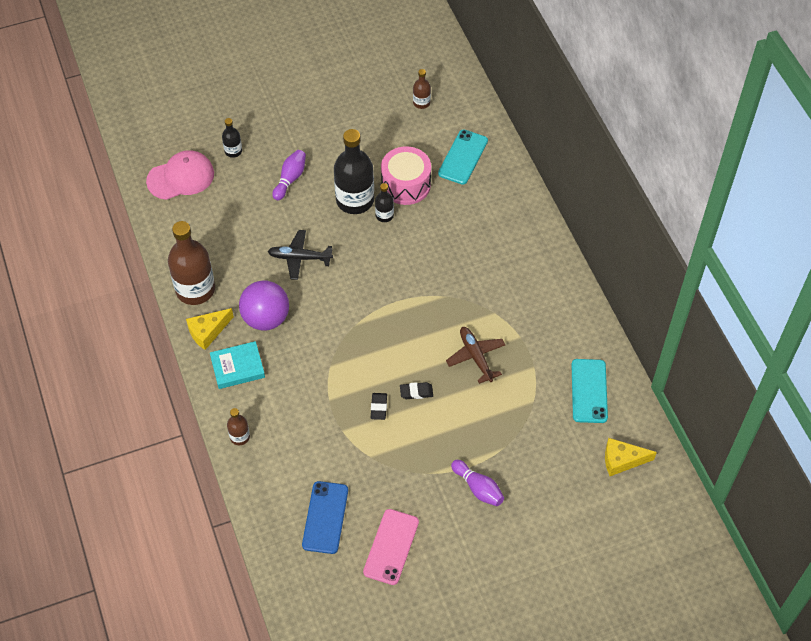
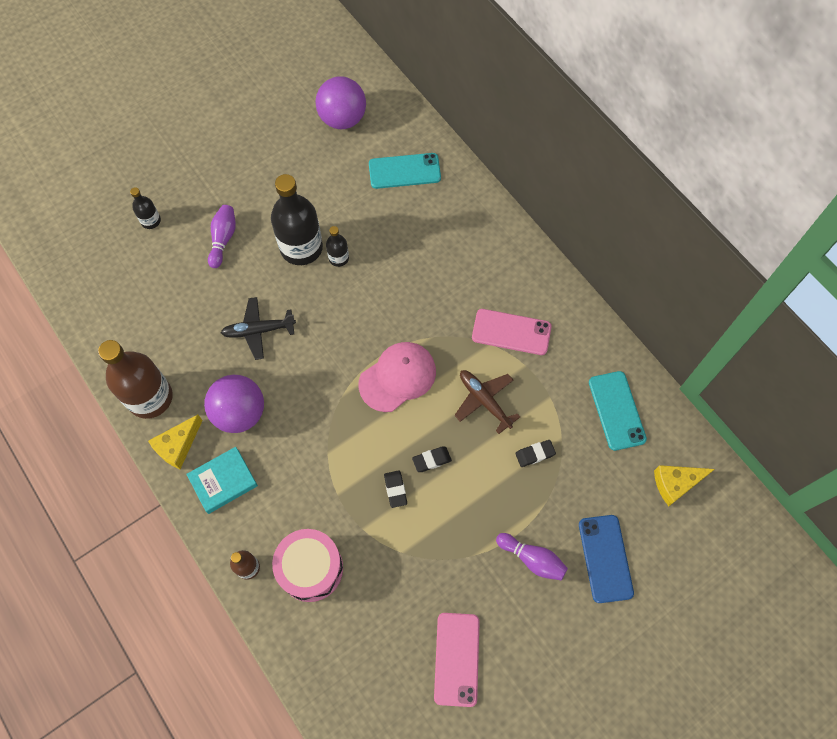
camera: 15 degrees left, 10 degrees up
(181, 177) = (99, 265): pink cap -> pink cap (397, 377)
(325, 517) = (372, 642): blue phone -> blue phone (605, 558)
(406, 184) = (352, 217): pink drum -> pink drum (310, 568)
(421, 103) = (342, 119): brown bottle -> purple ball
(463, 157) = (404, 171): turquoise phone -> turquoise phone turned 75 degrees clockwise
(506, 408) = (535, 454): none -> black eraser
(516, 308) = (511, 332): none -> pink phone

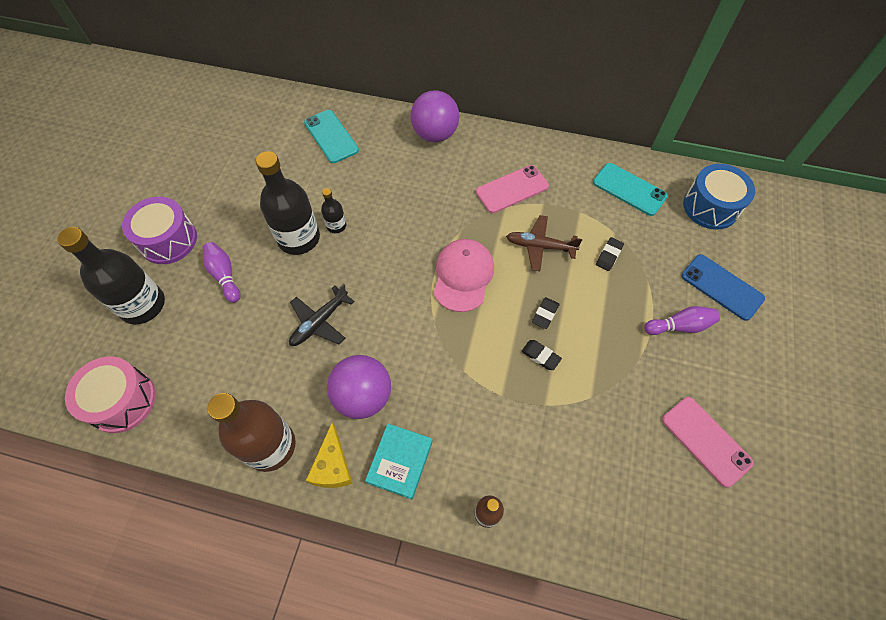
camera: 40 degrees left, 5 degrees down
(151, 221) = (143, 305): black bottle -> black bottle, size x2.11
(207, 178) = (168, 240): none -> purple drum
(310, 568) = (537, 469): pink drum -> pink drum (122, 401)
(342, 119) = (248, 131): purple ball -> purple ball (435, 134)
(404, 171) = (331, 136): turquoise phone -> turquoise phone turned 75 degrees counterclockwise
(675, 483) = (710, 207): yellow cheese -> blue drum

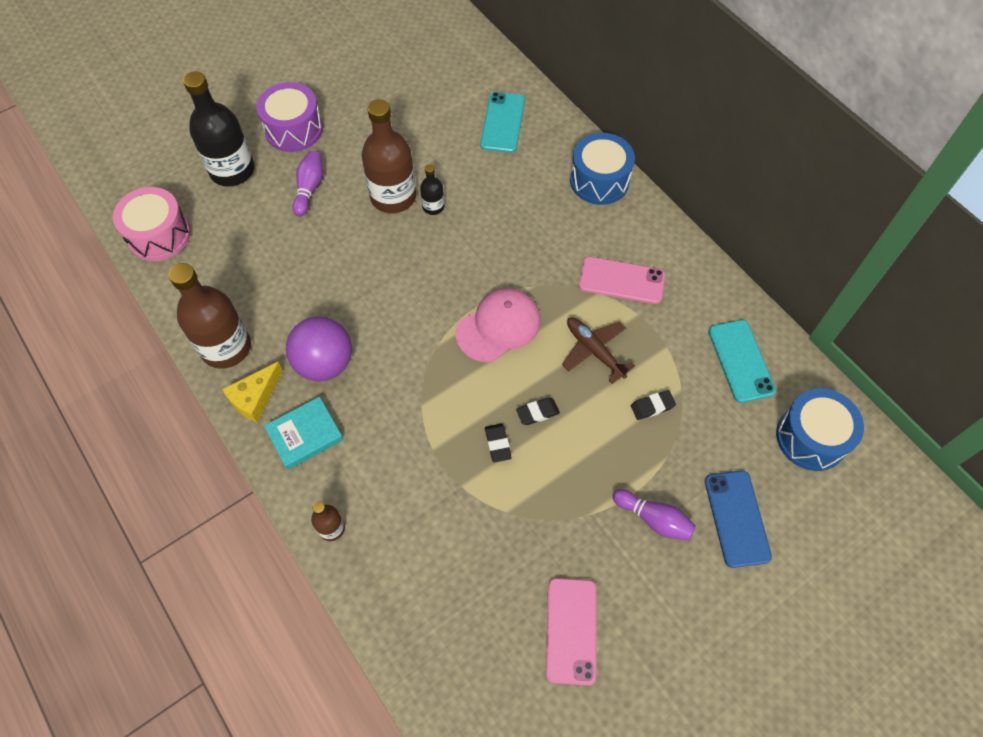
camera: 40 degrees right, 0 degrees up
(299, 238) = (393, 197): black bottle -> brown bottle
(320, 322) = (346, 279): black plane -> none
(435, 134) = (599, 180): purple ball -> blue drum

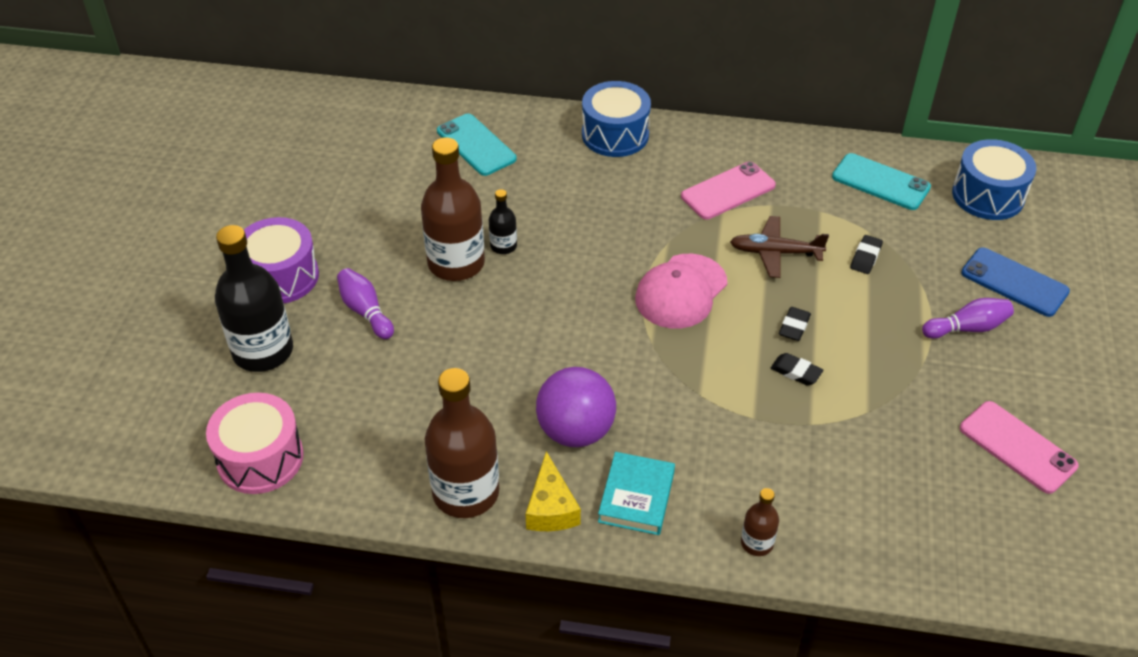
camera: 45 degrees left, 15 degrees down
(498, 326) = (681, 291): pink cap -> pink cap turned 150 degrees counterclockwise

